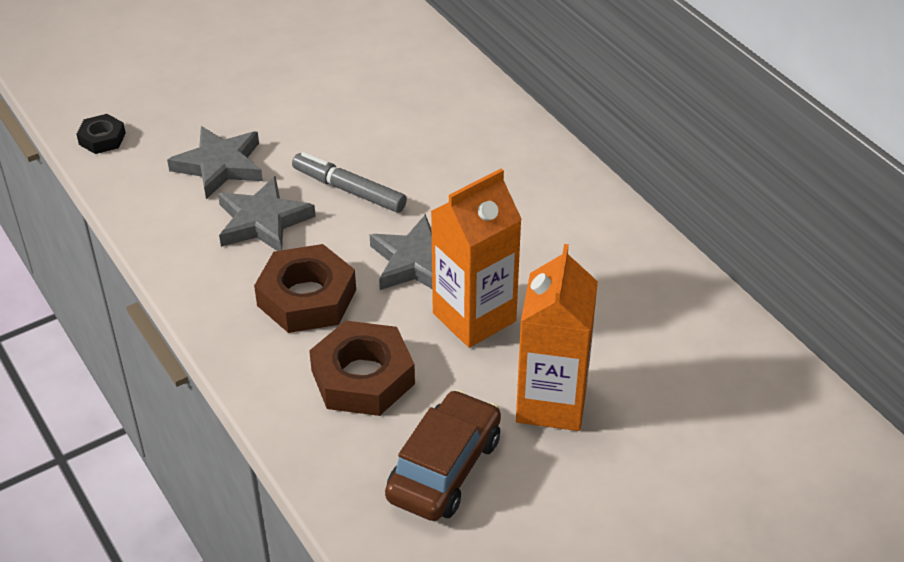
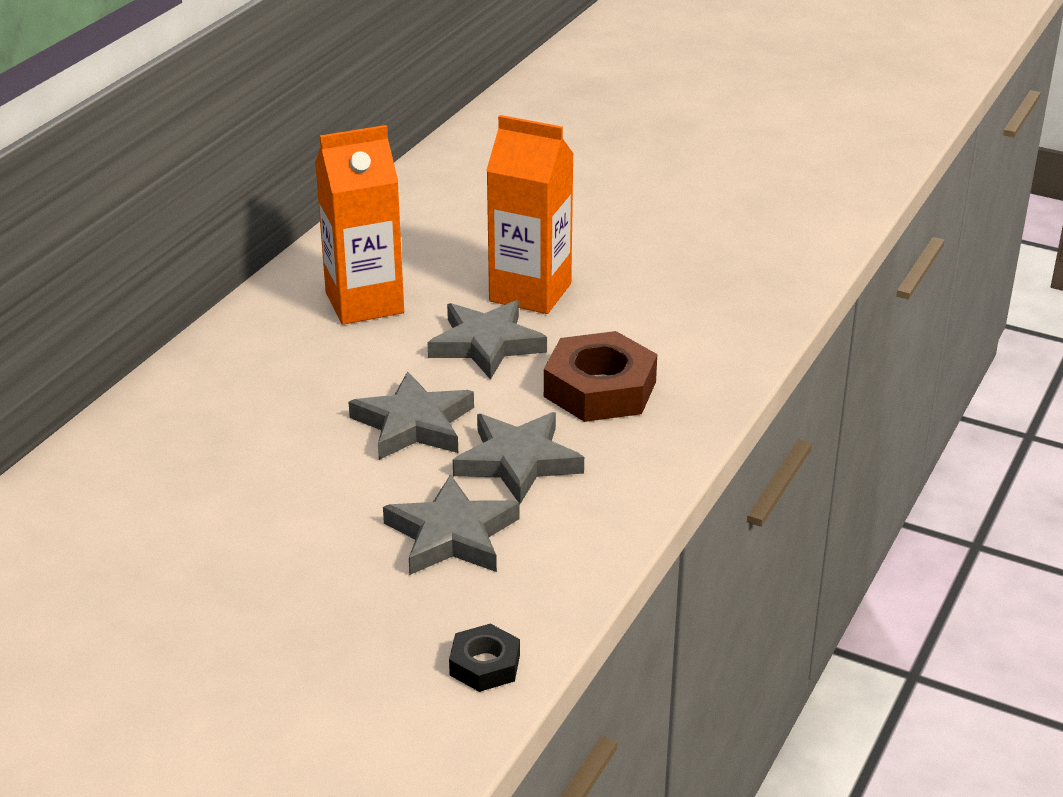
camera: 120 degrees left, 10 degrees down
(349, 190) = (413, 424): grey marker -> grey star
(362, 377) = (663, 323): brown nut -> none
(444, 468) = (711, 256): brown car -> none
(551, 403) = (590, 231): orange carton -> orange carton (364, 303)

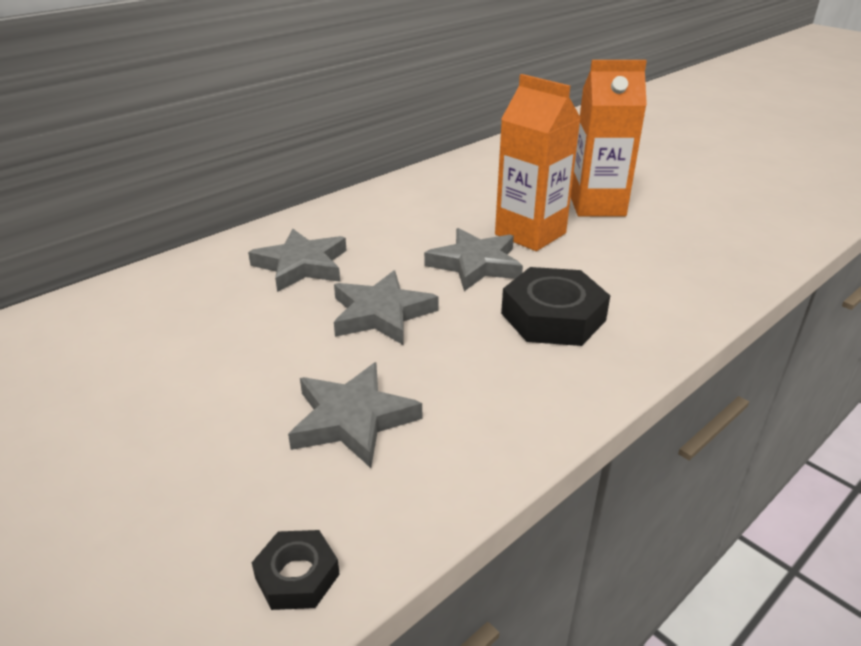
camera: 20 degrees right, 0 degrees up
(364, 303) = (401, 220): orange carton -> orange carton (597, 206)
(518, 462) = (450, 364): grey star -> grey star (302, 265)
(600, 389) = (553, 317): brown nut -> black nut

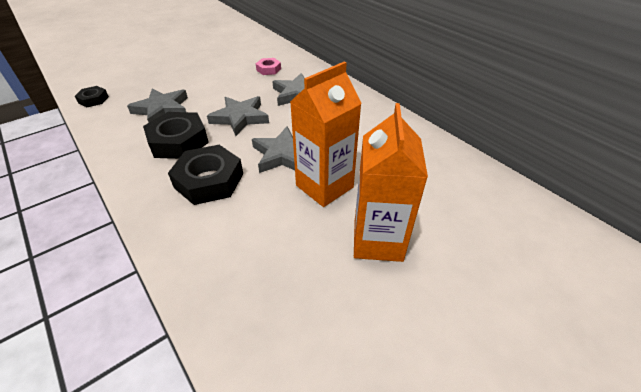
camera: 95 degrees right, 10 degrees up
(191, 305) = (268, 69): none -> pink nut
(464, 368) = (178, 141): none -> black nut

